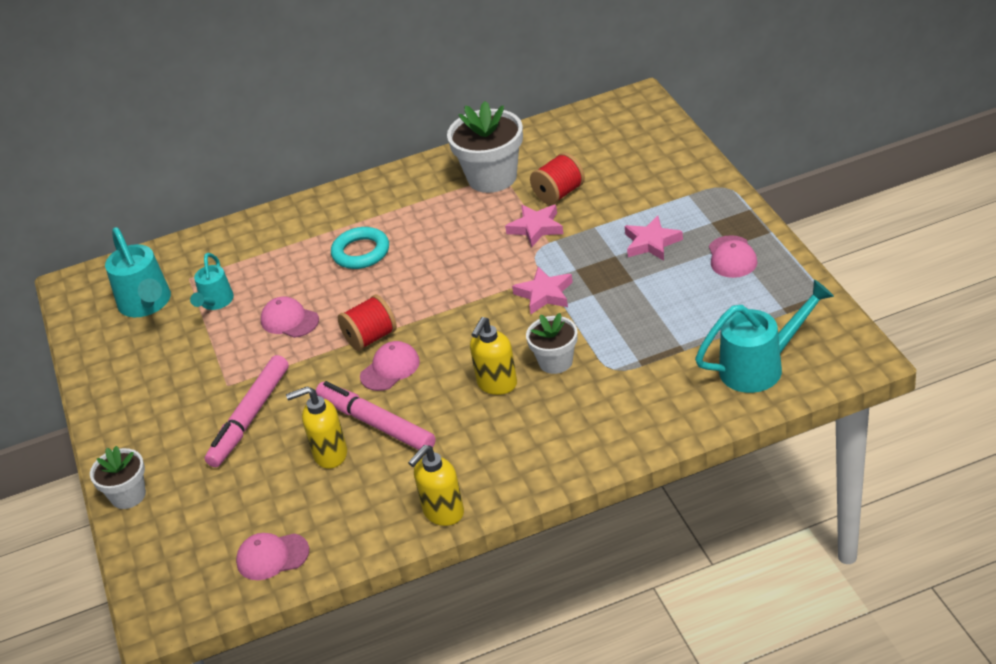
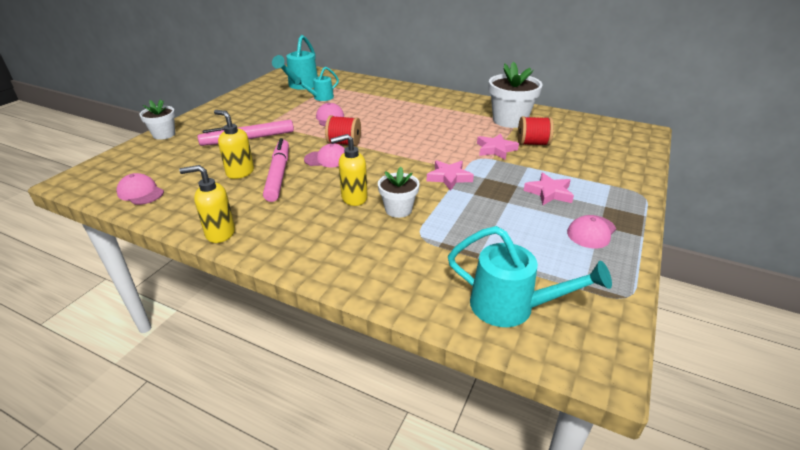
camera: 40 degrees right, 5 degrees down
(361, 252) = (402, 113): turquoise ring -> none

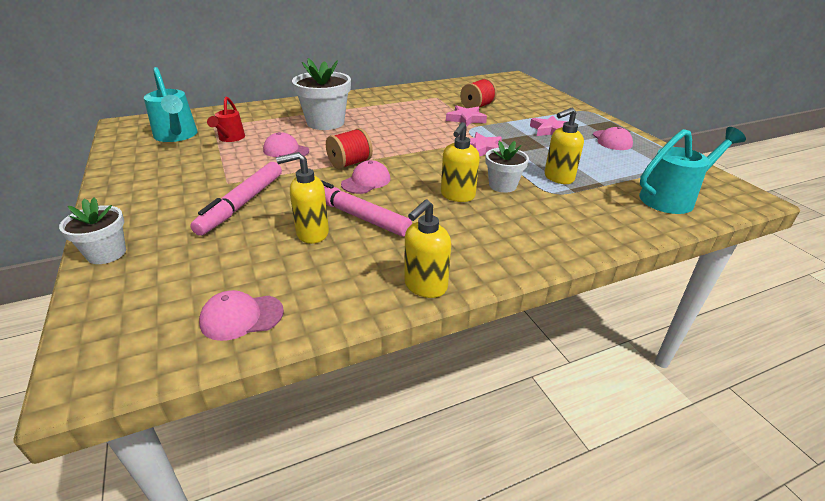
camera: 50 degrees left, 0 degrees up
(320, 98) = (230, 138): turquoise watering can -> red watering can
(453, 229) = (558, 178): none -> yellow soap dispenser
(509, 120) = (430, 98): white flower pot -> white flower pot (325, 123)

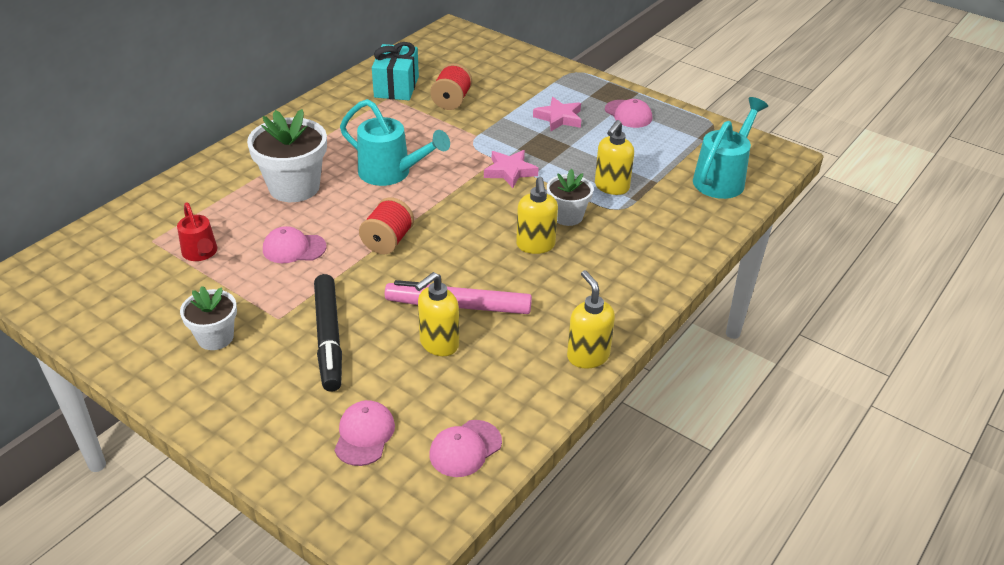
camera: 30 degrees left, 5 degrees up
(106, 253) = (257, 449): white flower pot -> white flower pot (215, 337)
(177, 136) = (123, 274): turquoise watering can -> turquoise watering can (391, 173)
(242, 204) = (328, 338): pink marker -> black marker
(366, 181) = (429, 260): pink cap -> pink cap (364, 435)
(425, 286) = (587, 356): yellow soap dispenser -> yellow soap dispenser turned 150 degrees clockwise
(447, 93) = (396, 87): none -> turquoise gift
(466, 119) = (456, 128): pink star -> none

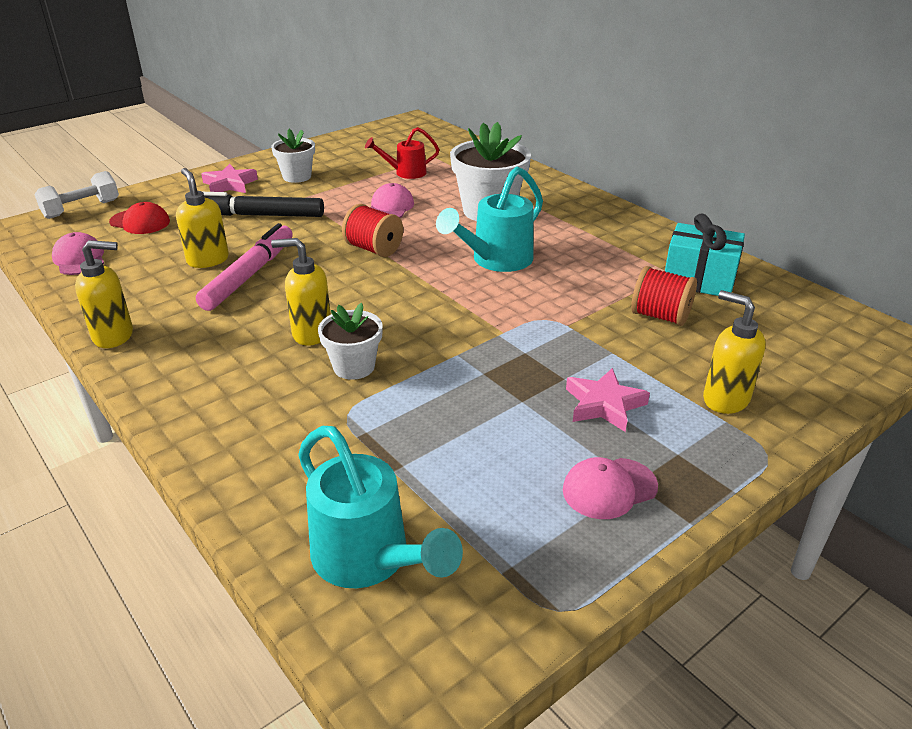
camera: 105 degrees right, 5 degrees down
(338, 513) = (81, 209): none -> white dumbbell
(364, 435) = (140, 222): pink cap -> red cap
(510, 171) = (471, 338): pink star -> pink star (230, 184)
(611, 187) = (400, 419): yellow soap dispenser -> yellow soap dispenser (725, 399)

